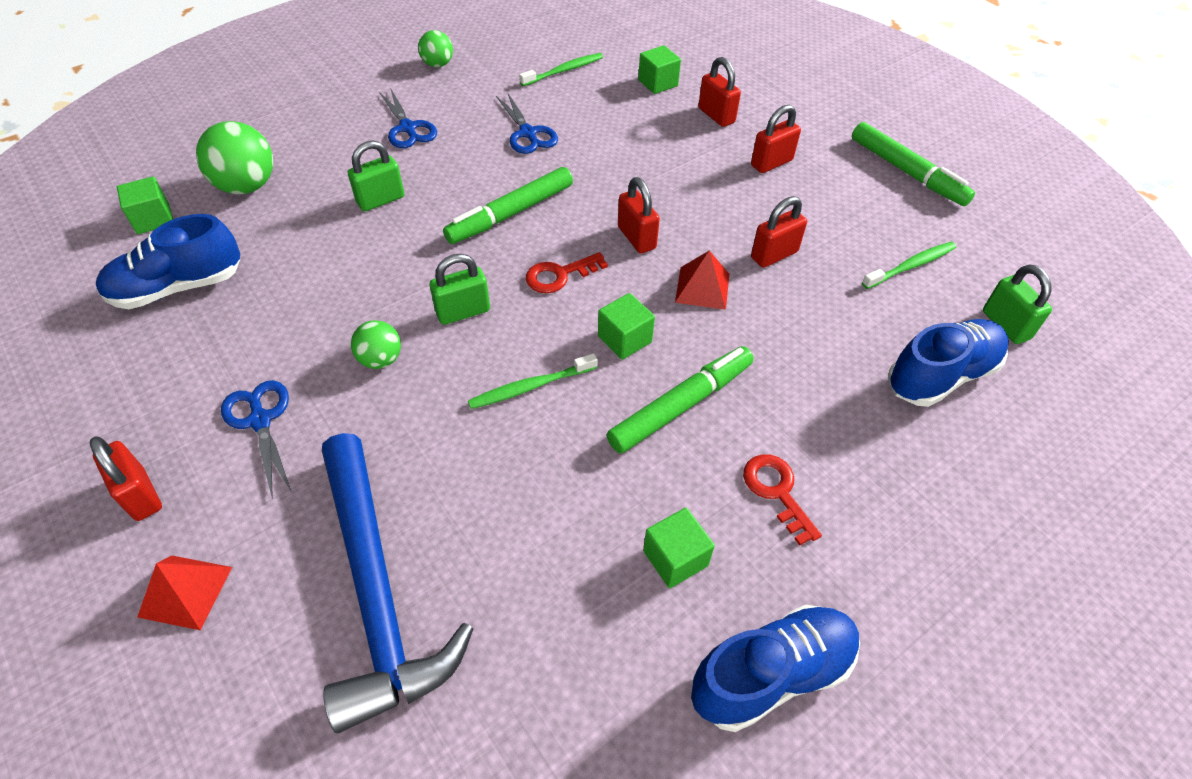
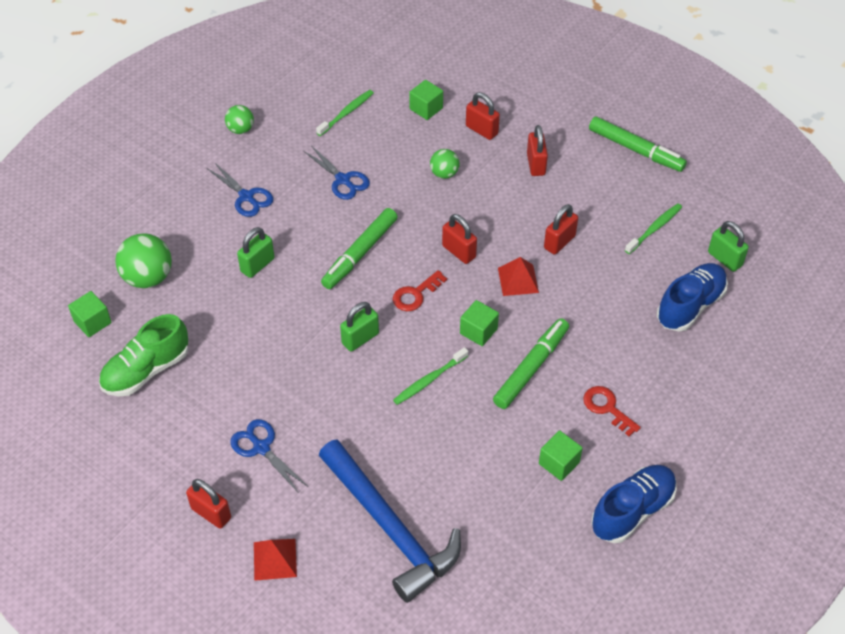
camera: 15 degrees left, 0 degrees up
(178, 287) = (146, 370): blue shoe -> green shoe
(380, 359) = (320, 387): green ball -> green ball (444, 173)
(771, 163) = (536, 164): red padlock -> red padlock turned 45 degrees counterclockwise

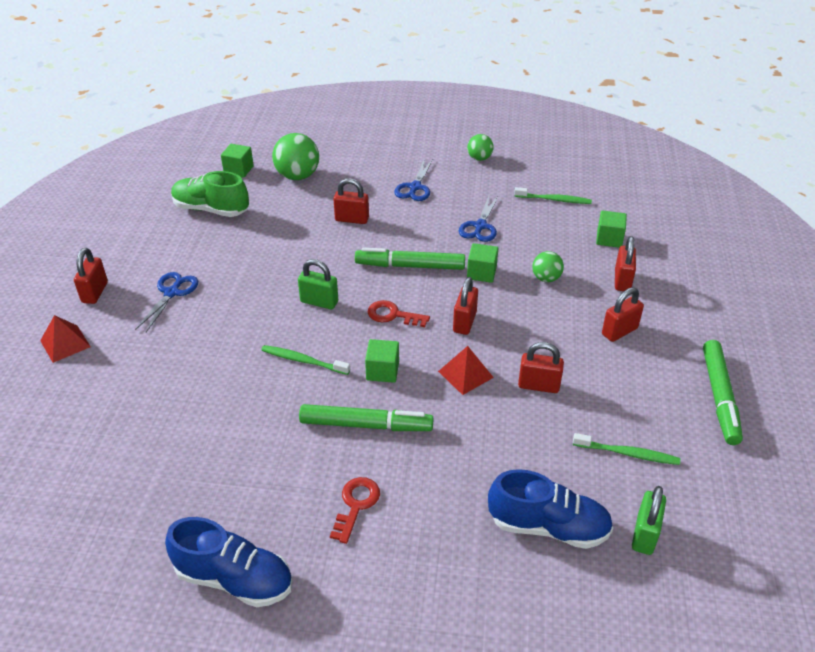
camera: 60 degrees right, 10 degrees down
(257, 265) = (352, 219): green padlock -> red padlock
(391, 529) = (126, 400): blue hammer -> none
(559, 463) = (262, 491): green cube -> green cube (481, 273)

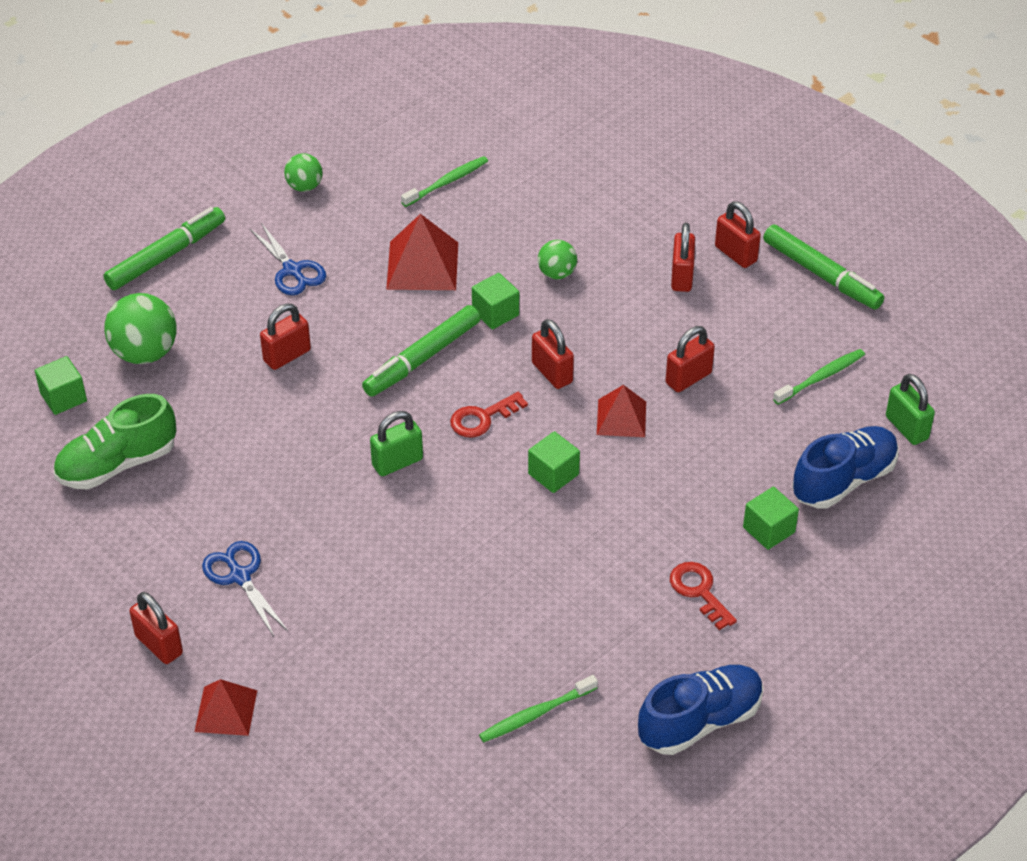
camera: 50 degrees left, 5 degrees up
(303, 361) = (474, 525): green toothbrush -> green toothbrush (535, 714)
(365, 425) = (611, 528): green marker -> green marker (166, 256)
(480, 226) = (422, 265): blue scissors -> red pyramid
(609, 239) = (553, 189): green cube -> green cube (769, 530)
(622, 280) = (620, 225): red padlock -> red padlock (736, 254)

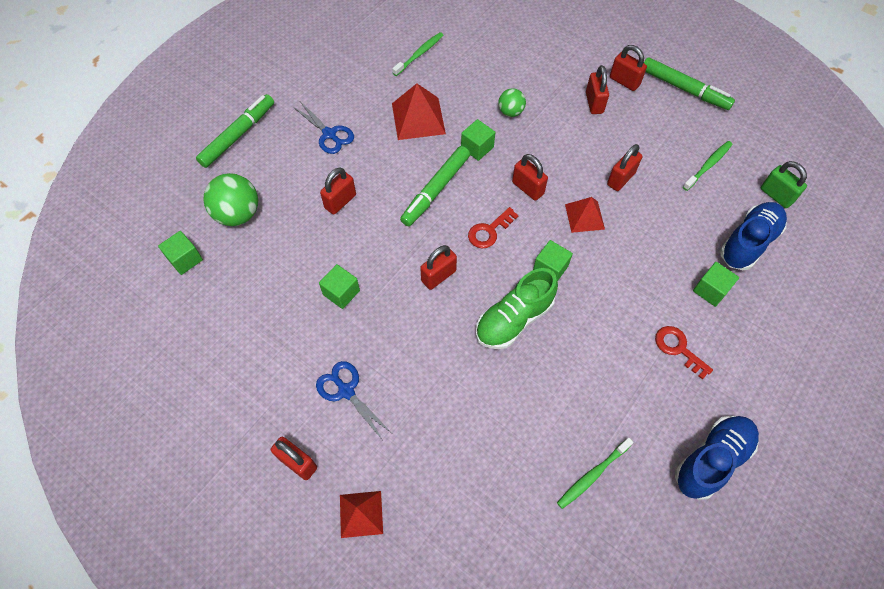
camera: 10 degrees left, 15 degrees up
(117, 464) = (235, 309): green shoe -> green shoe (514, 319)
(261, 464) = (341, 292): none -> green cube
(304, 186) = (323, 70): green ball -> none
(397, 462) = (438, 276): green padlock -> red padlock

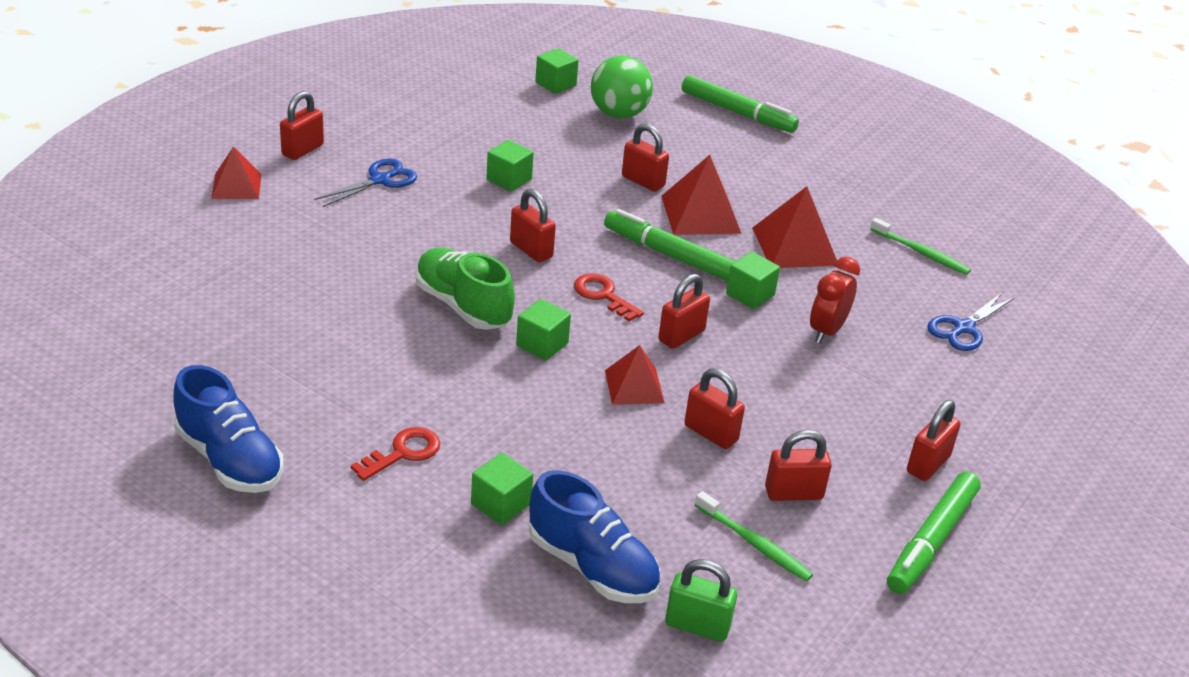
camera: 85 degrees right, 25 degrees down
(329, 134) = (751, 175): blue scissors -> blue scissors (963, 328)
(383, 168) = (700, 214): none -> red pyramid
(510, 112) = (826, 331): green ball -> red clock
(592, 475) = (236, 350): green toothbrush -> none
(594, 103) = (867, 422): red padlock -> red padlock (793, 493)
(776, 195) = (697, 625): green padlock -> green padlock turned 60 degrees clockwise

